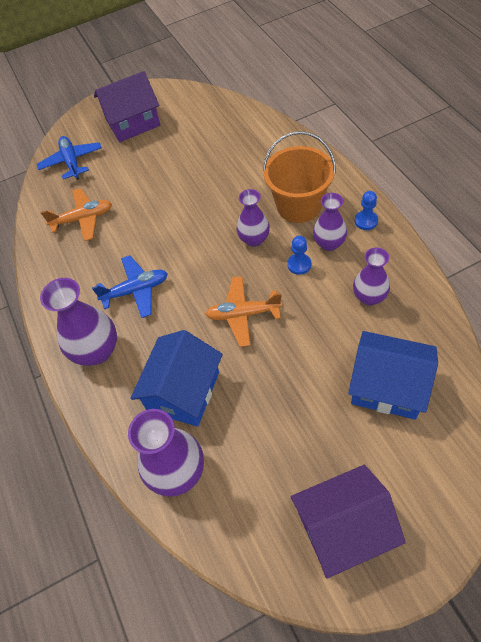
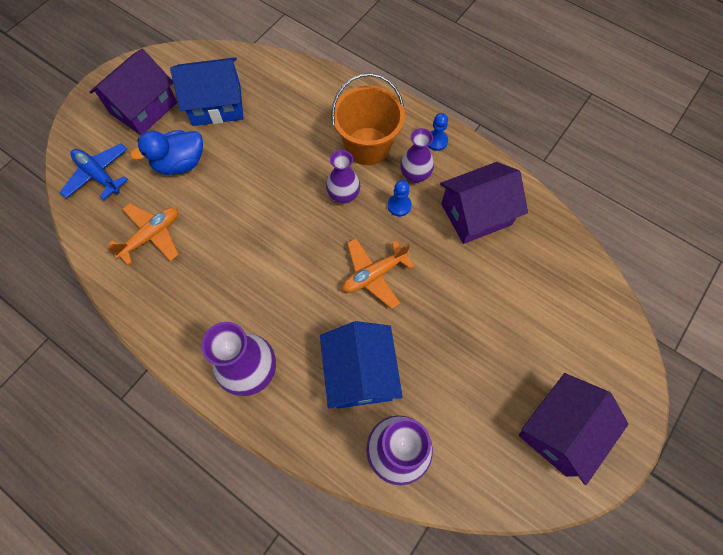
camera: 35 degrees left, 10 degrees up
(136, 172) = (180, 163): none -> blue duck
(136, 290) = (255, 292): blue plane -> none
(369, 297) = (476, 214): purple vase -> purple house
(387, 386) = (532, 291): blue house -> blue house (216, 105)

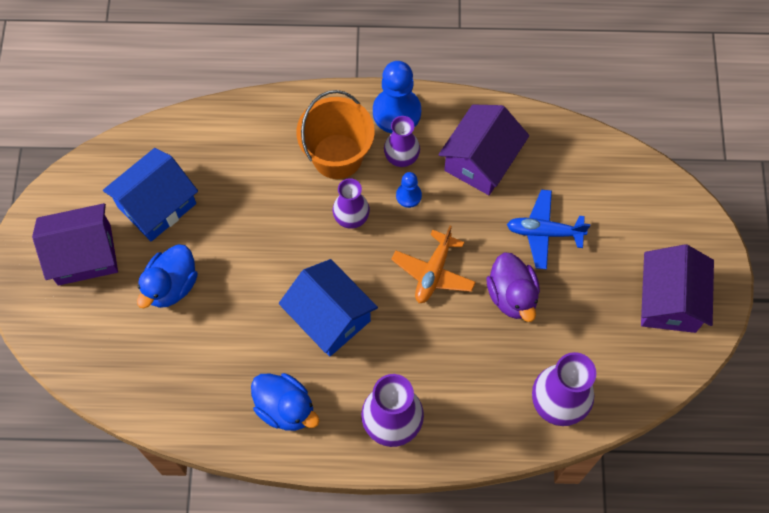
camera: 35 degrees left, 0 degrees up
(98, 175) = (99, 348): blue plane -> blue plane (544, 232)
(143, 108) = (84, 254): purple house -> purple house turned 75 degrees clockwise
(151, 236) = (204, 370): orange plane -> none
(183, 303) = (285, 408): none -> blue duck
(360, 373) = (484, 362): blue house -> blue house (329, 317)
(424, 334) = (512, 296): none -> purple duck
(436, 141) = (396, 112): blue pawn -> blue pawn, size x1.95

